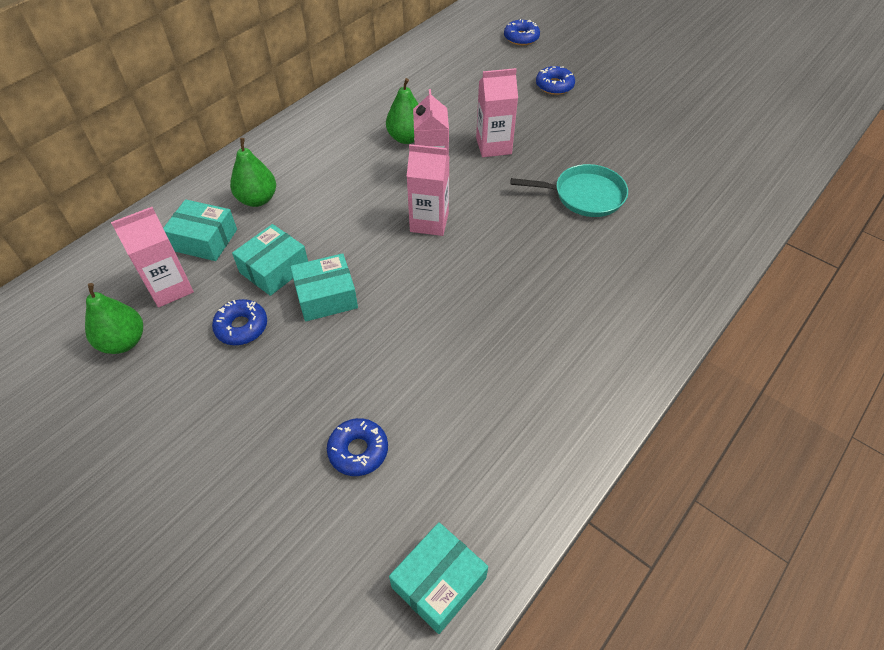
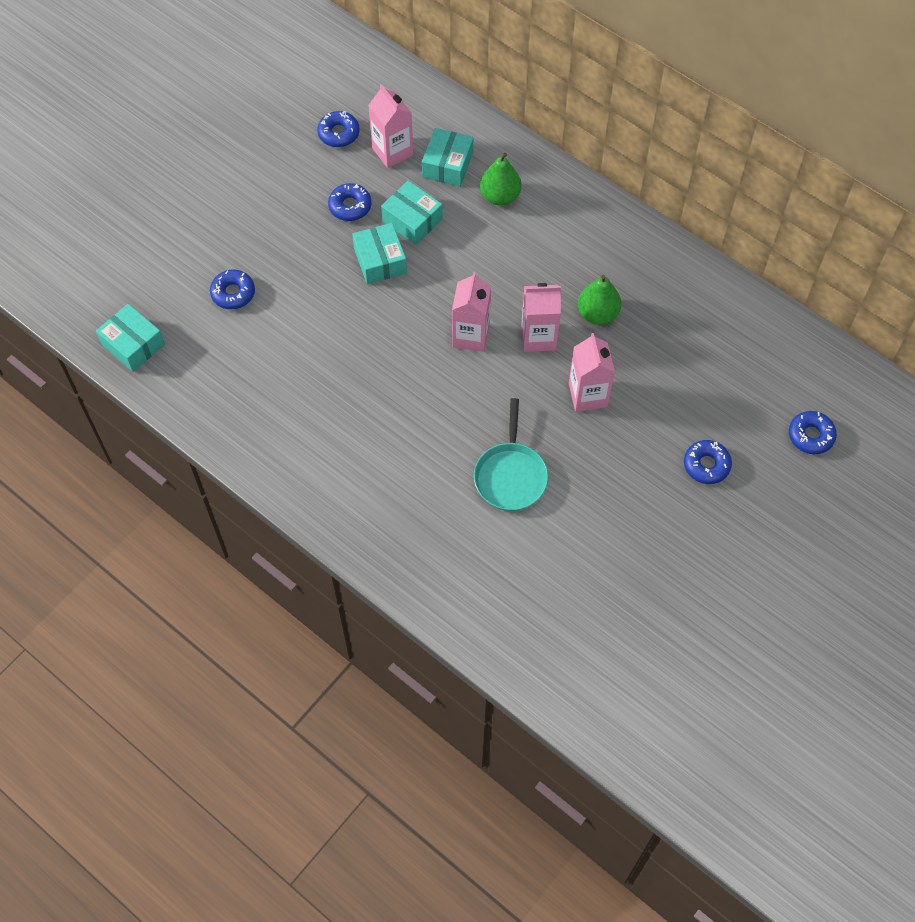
camera: 90 degrees right, 10 degrees up
(124, 342) = (338, 133): green pear -> blue donut

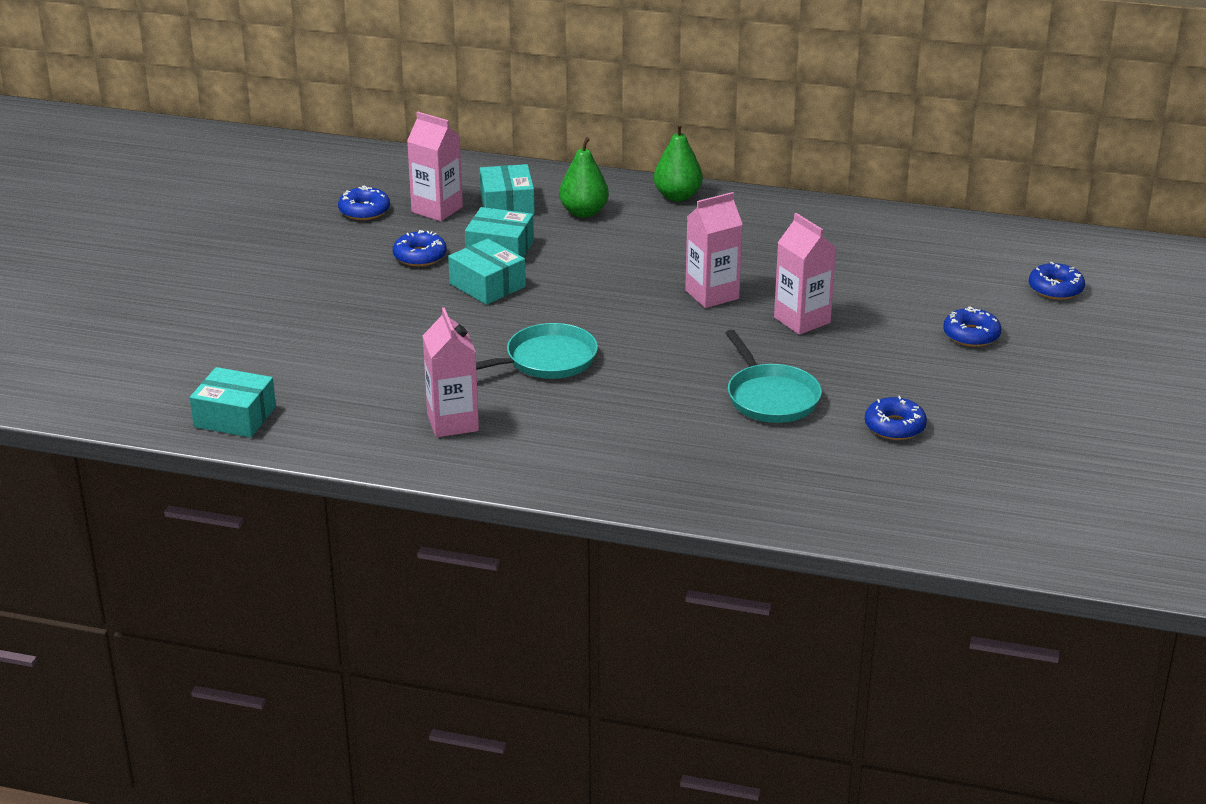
camera: 25 degrees left, 30 degrees down
(233, 293) = (331, 349): blue donut -> blue donut (894, 426)
(374, 367) = (546, 360): none -> turquoise pan
(470, 336) = (636, 312): pink carton -> pink carton (452, 422)
(597, 314) = (760, 264): green pear -> green pear (677, 196)

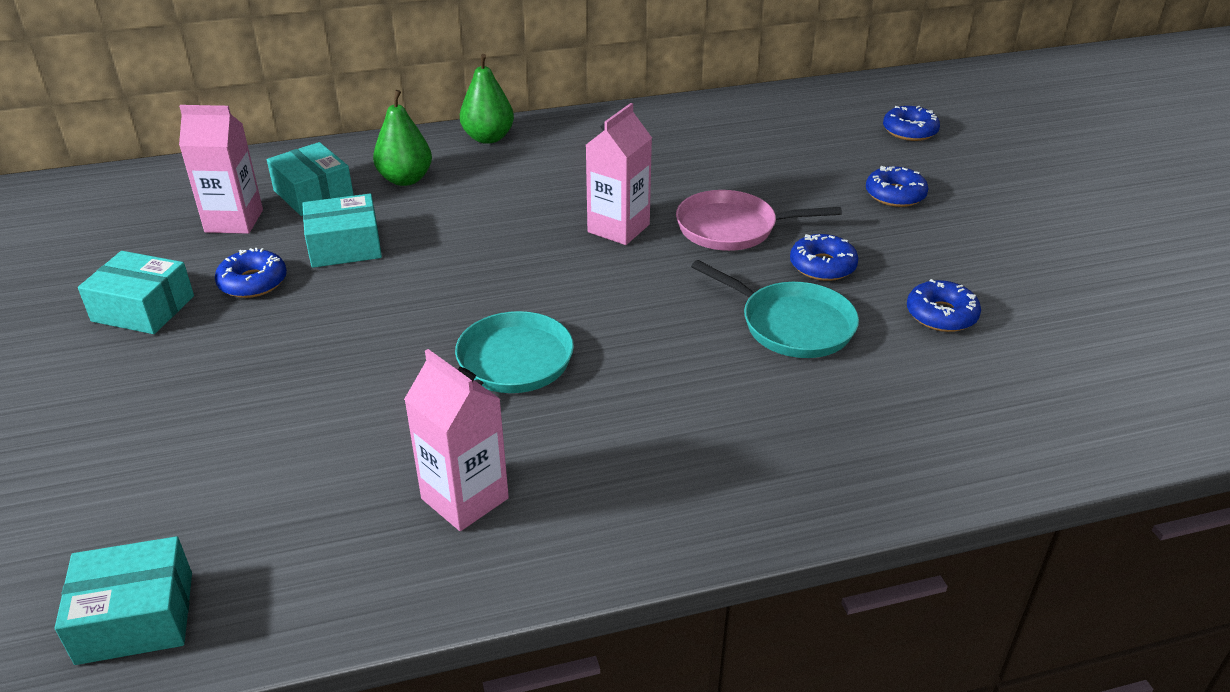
camera: 30 degrees left, 5 degrees up
(364, 211) = (143, 247): blue donut -> blue donut (822, 266)
(487, 285) = (363, 293): turquoise box -> turquoise box (143, 308)
(802, 320) = (732, 228): pink carton -> pink pan

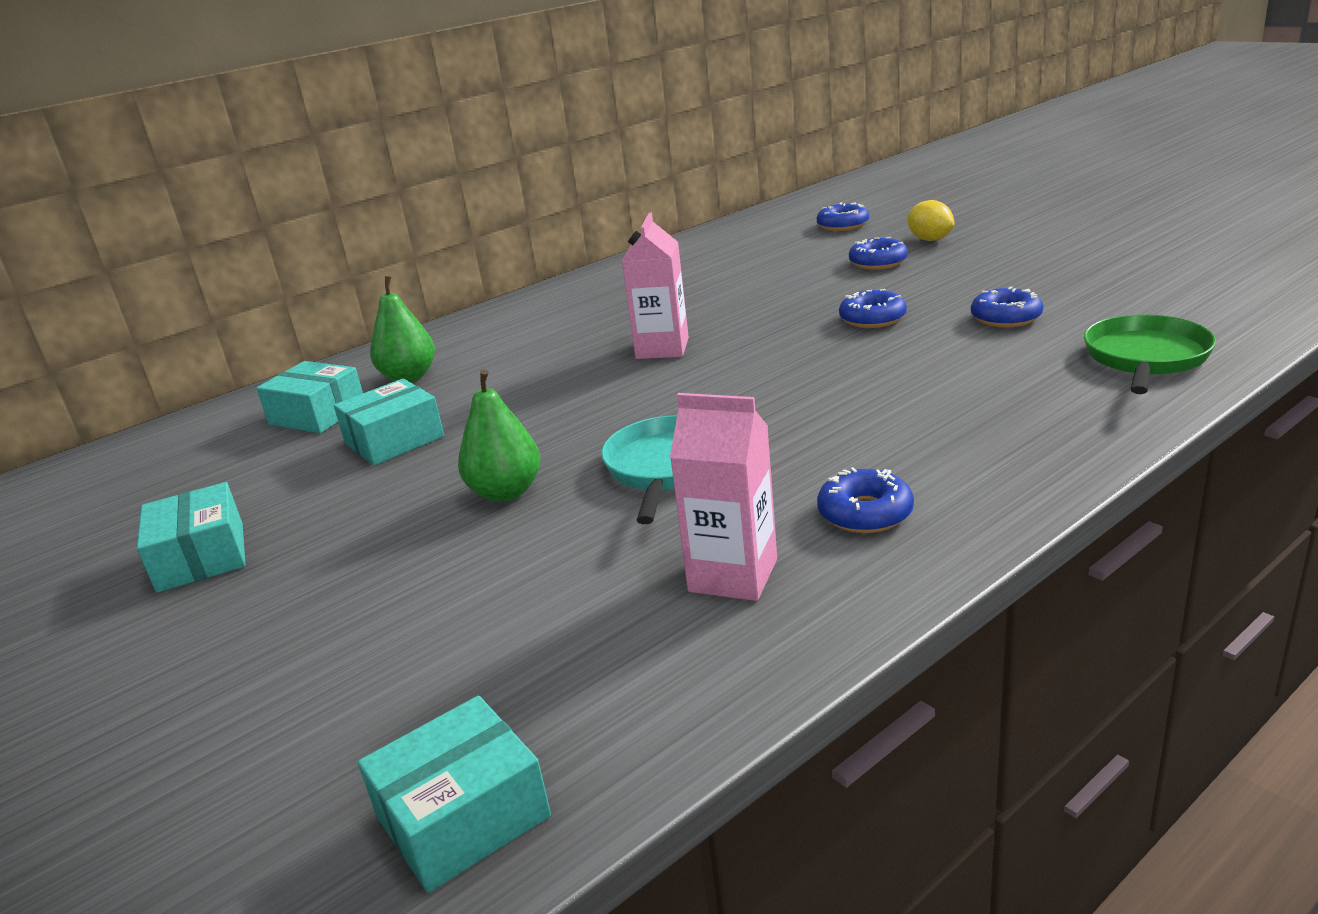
camera: 20 degrees left, 10 degrees down
(143, 308) = (201, 557): turquoise box -> turquoise box turned 75 degrees clockwise
(234, 221) = (245, 459): pink carton -> none
(253, 282) = (316, 496): blue donut -> blue donut (865, 513)
(488, 138) = (464, 328): green pear -> green pear (506, 492)
(732, 228) = (766, 319): pink pan -> none
(791, 325) = (892, 360): turquoise pan -> none
(972, 183) = (930, 239): none -> yellow lemon
(1017, 420) = (1145, 358): none -> green pan

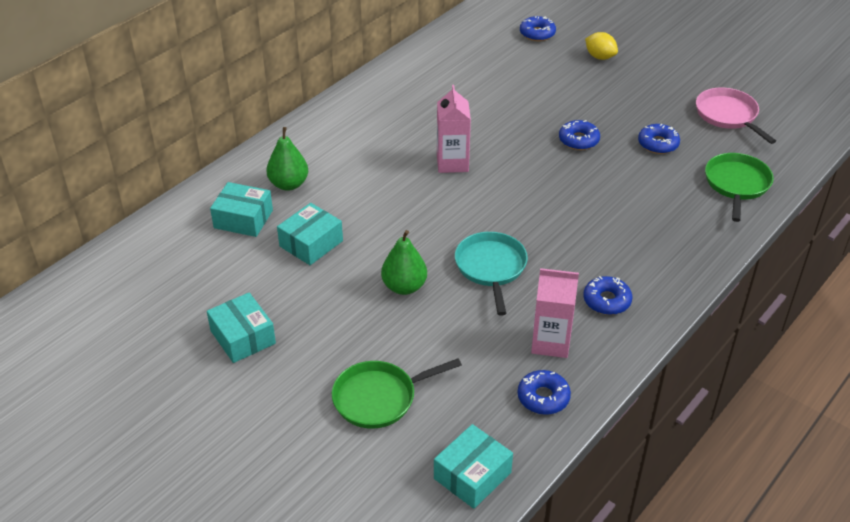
camera: 15 degrees left, 15 degrees up
(361, 656) = (379, 398): none -> green pan
(878, 262) = (570, 80): blue donut -> blue donut (543, 397)
(1133, 284) = (728, 115): none -> pink pan

